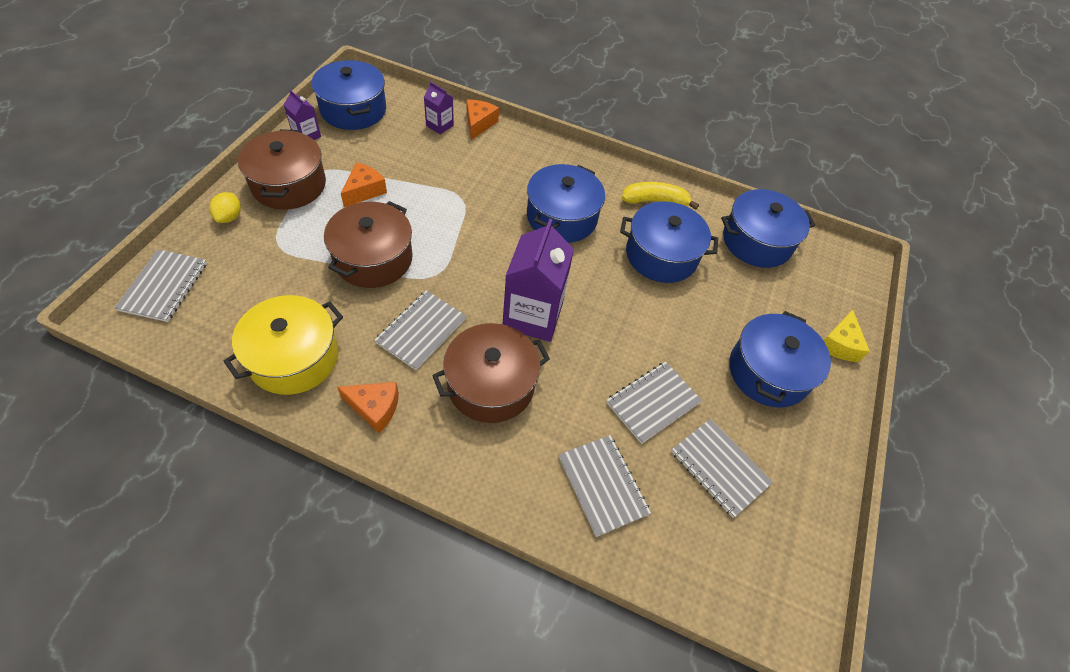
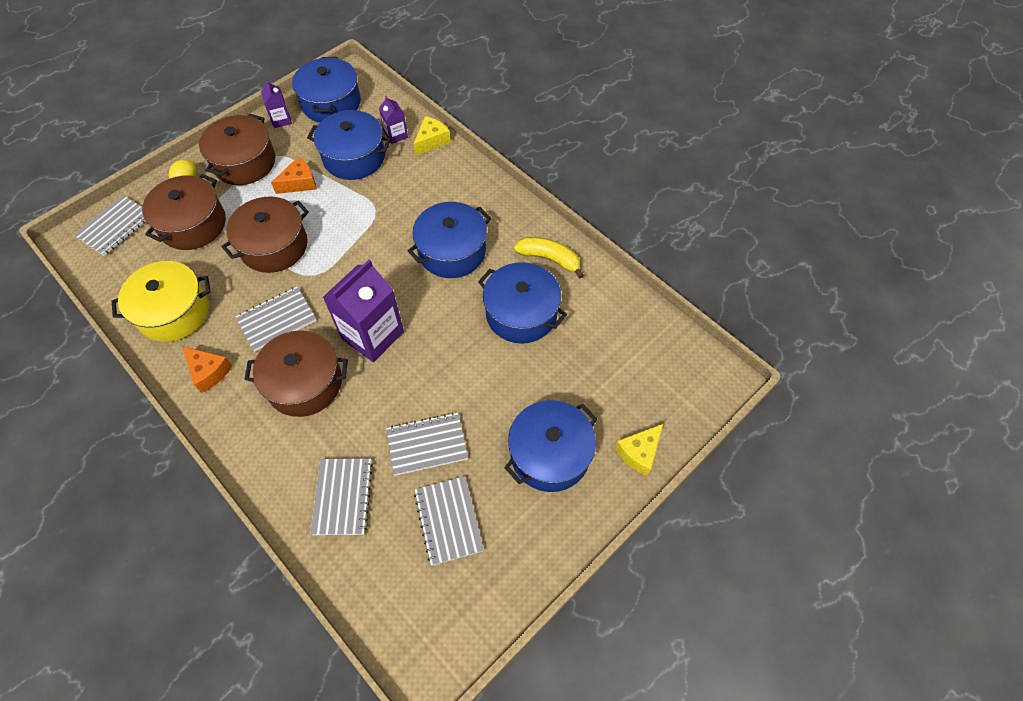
camera: 30 degrees right, 5 degrees up
(263, 260) = (193, 224): none -> brown pot
(479, 124) = (431, 141): orange cheese -> yellow cheese
(757, 241) = (625, 327): blue pot -> blue pot (354, 157)

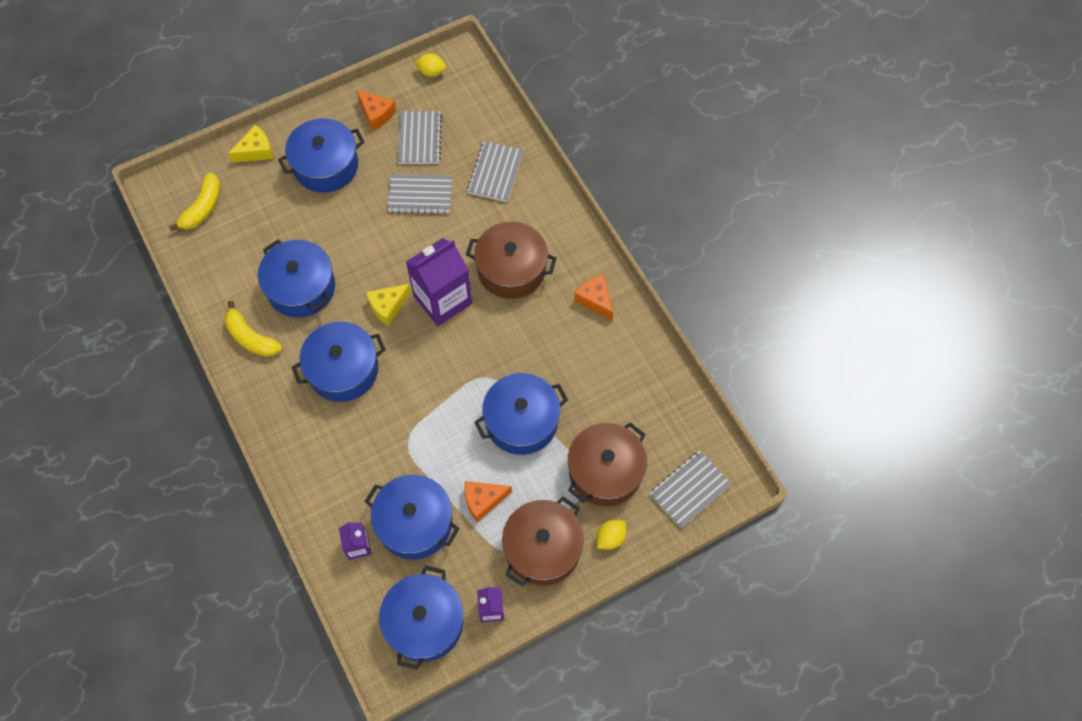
camera: 165 degrees left, 5 degrees up
(174, 312) = (626, 369): yellow pot -> none
(274, 246) = (521, 421): brown pot -> blue pot
(277, 320) = (528, 336): grey notebook -> none
(431, 141) = (319, 525): yellow cheese -> yellow cheese (388, 306)
(461, 633) = (431, 72): none -> yellow lemon
(514, 543) = (376, 114): none -> orange cheese
(662, 370) = (203, 208): none -> yellow banana

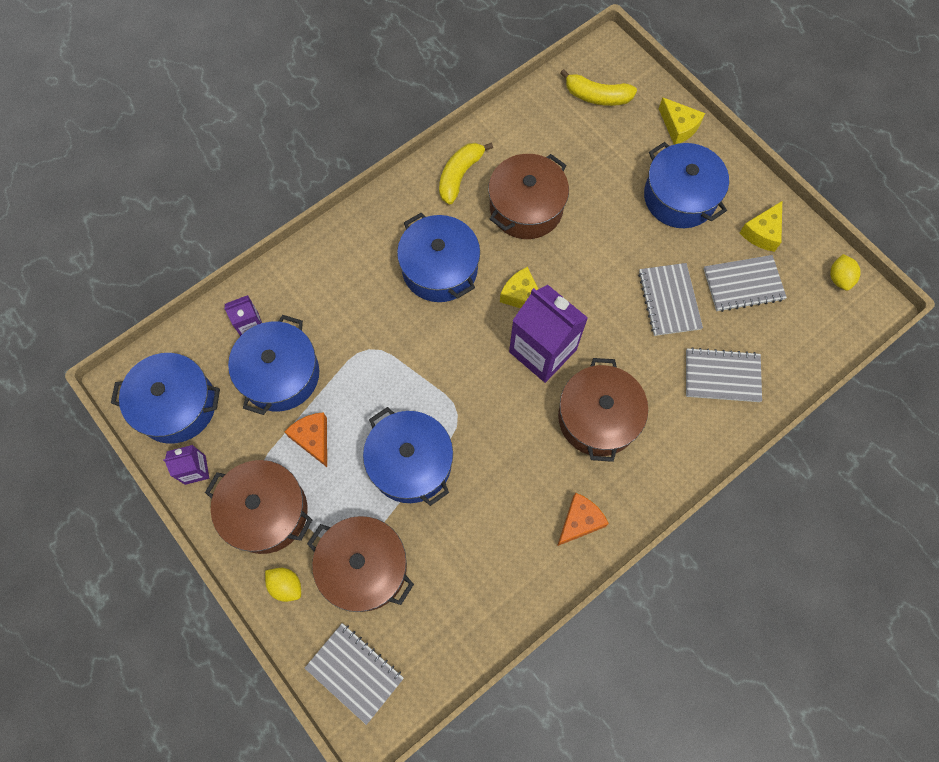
camera: 80 degrees right, 5 degrees up
(301, 287) = (526, 207): blue pot -> brown pot
(376, 114) = (762, 232): orange cheese -> yellow cheese

